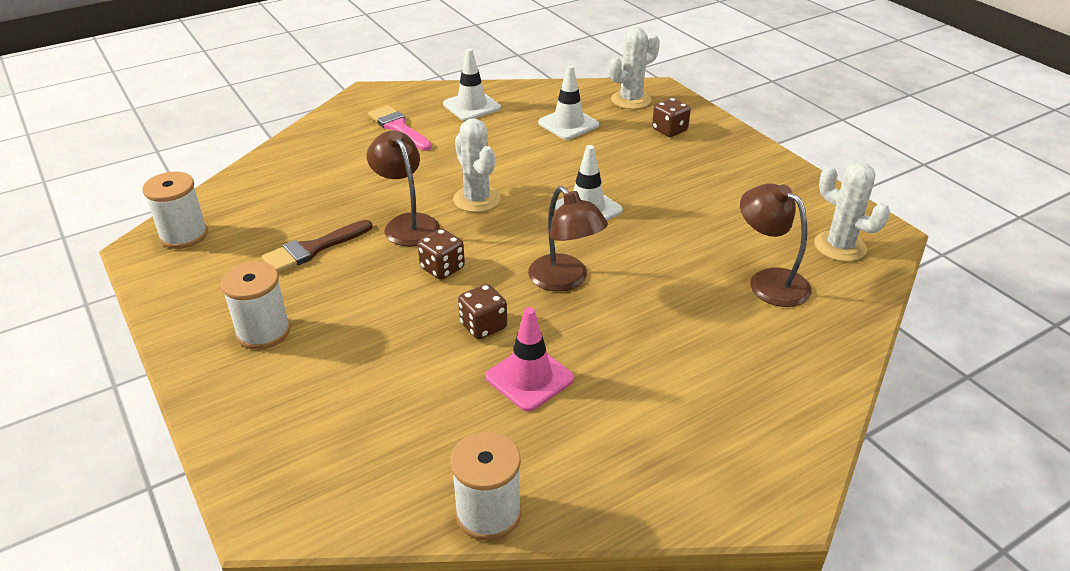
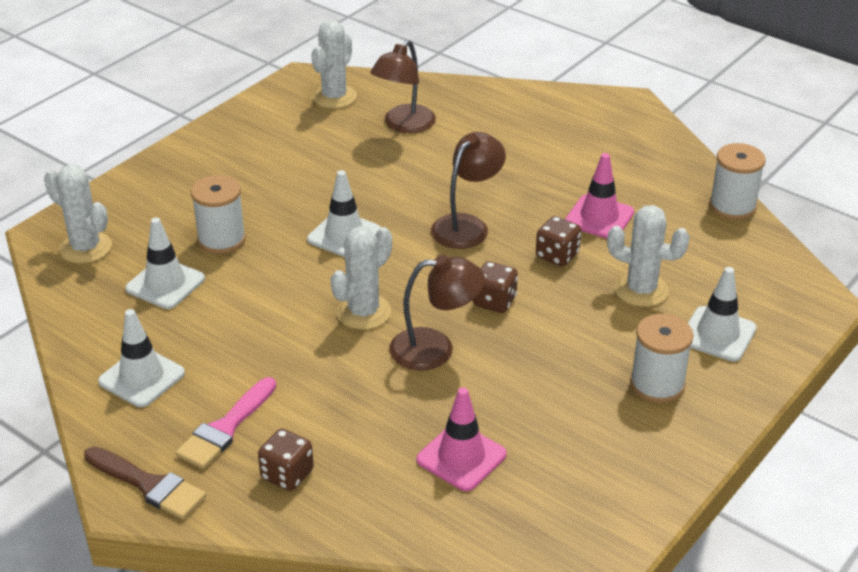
camera: 110 degrees left, 0 degrees up
(184, 235) = (559, 525): white spool -> white spool (221, 239)
(285, 209) = (461, 457): none -> pink traffic cone
(288, 399) = (717, 334): none -> white traffic cone
(313, 249) = (519, 403): brown brush -> brown brush (149, 485)
(392, 368) = (641, 290): none -> white cactus
(407, 224) = (435, 349): brown lamp -> brown lamp turned 135 degrees counterclockwise
(669, 130) = (156, 209): brown dice -> brown dice (287, 474)

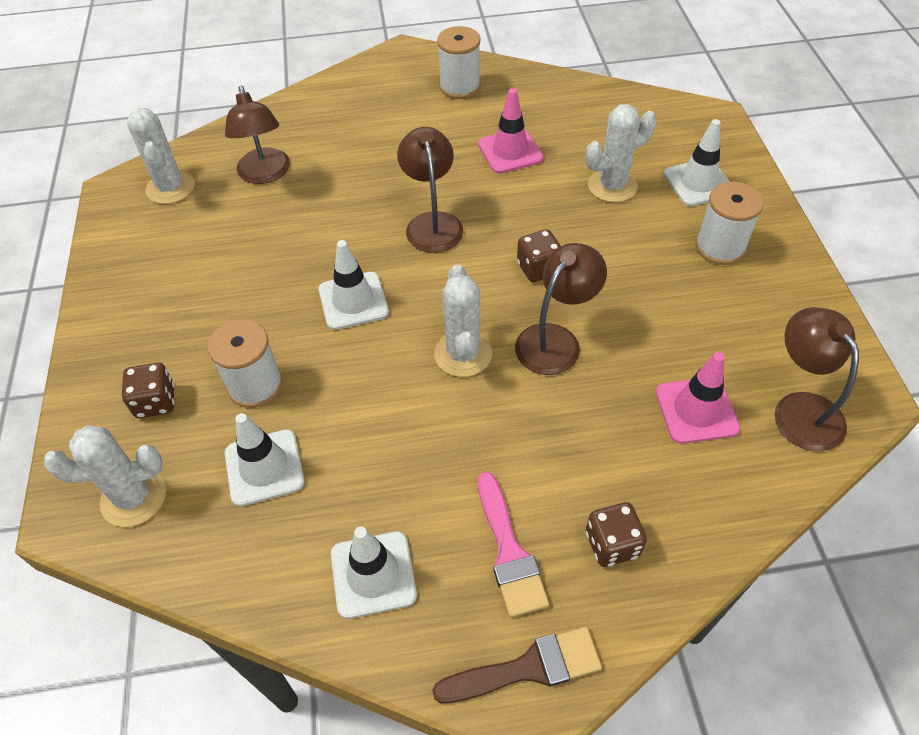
camera: 45 degrees left, 15 degrees up
(537, 515) = (800, 409): none -> brown lamp
(557, 255) = (526, 200): brown dice -> brown dice (156, 402)
(732, 206) = (576, 86): white spool -> white spool (460, 87)

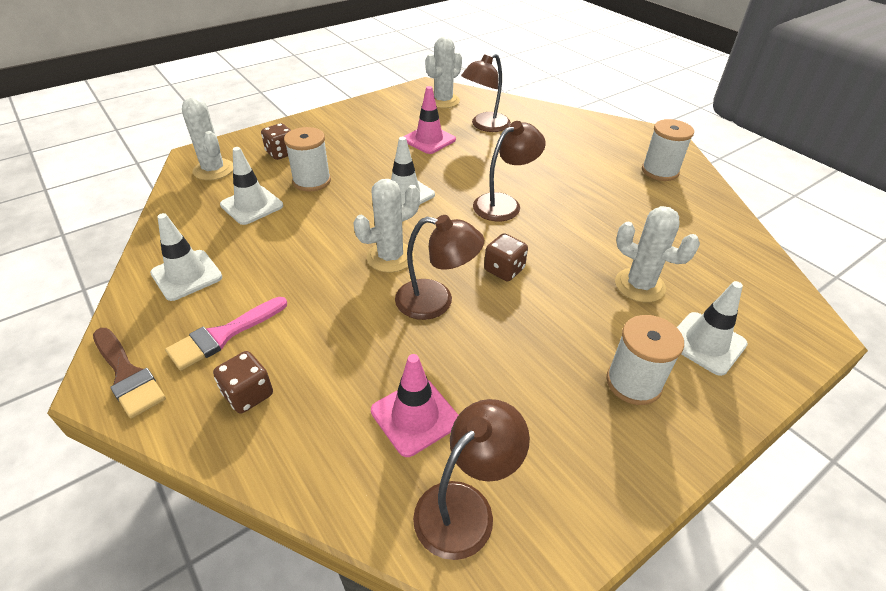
camera: 60 degrees right, 10 degrees down
(510, 151) = (617, 217): pink traffic cone -> pink traffic cone (429, 140)

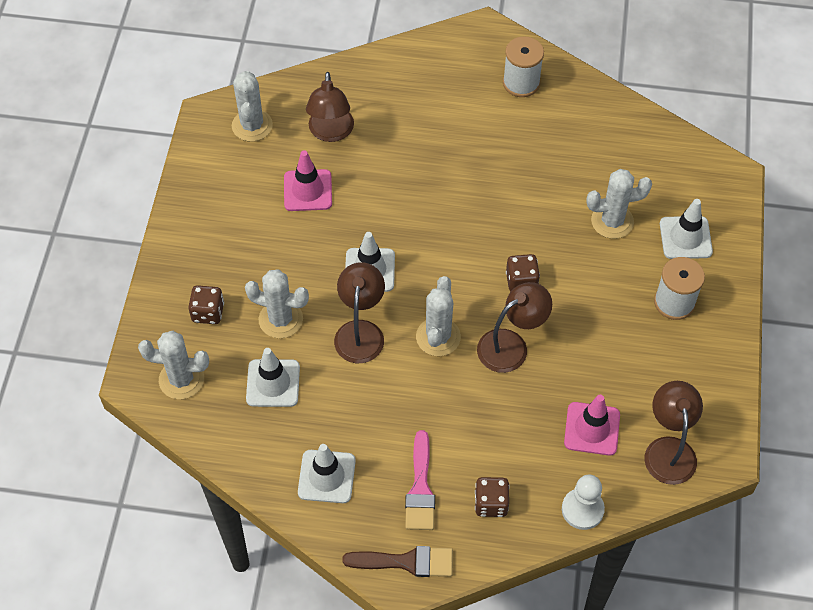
camera: 45 degrees left, 15 degrees up
(307, 477) = (582, 509): none -> white pawn
(312, 181) = (280, 319): white spool -> white cactus
(504, 204) = (452, 217): brown lamp -> brown lamp (360, 332)

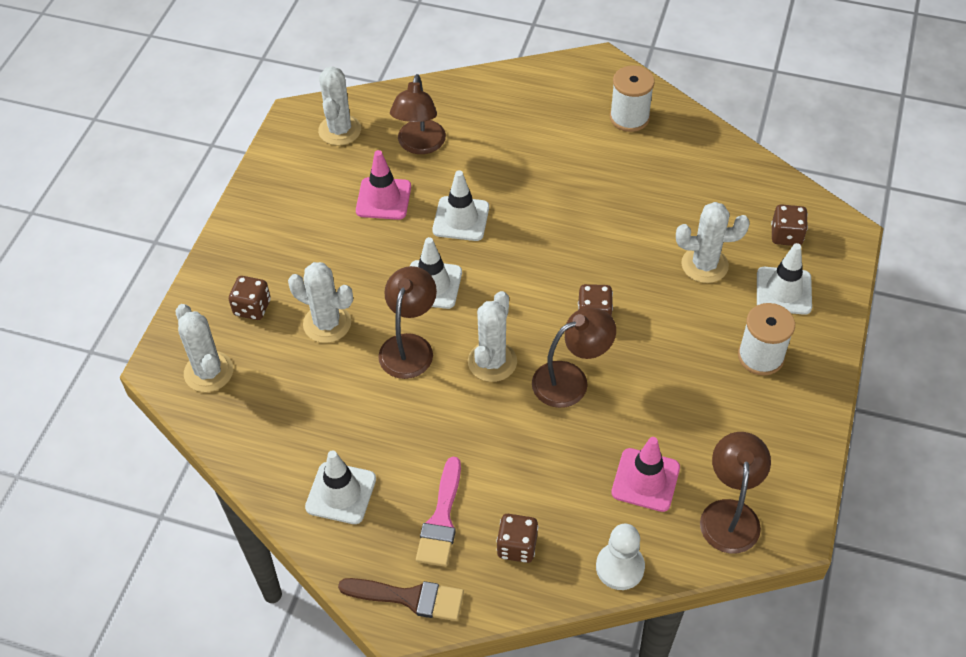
camera: 10 degrees right, 5 degrees down
(181, 379) = (208, 372): white cactus -> white cactus turned 45 degrees clockwise
(273, 383) = (304, 388): white traffic cone -> white traffic cone (461, 219)
(680, 184) = (786, 235): none -> brown dice

